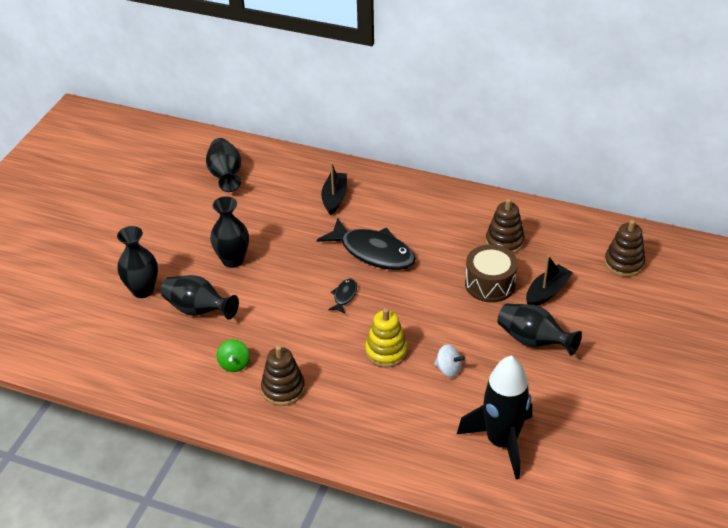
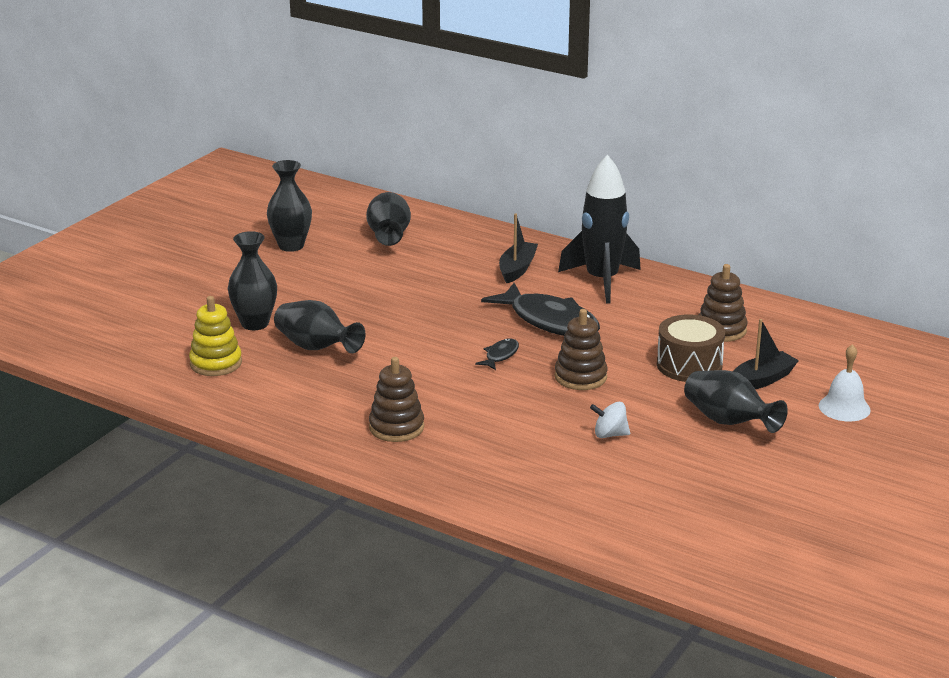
camera: 10 degrees right, 15 degrees down
(233, 260) = (372, 309): black vase -> black vase (291, 246)
(234, 364) = (344, 399): green spinning top -> none
(386, 351) = (536, 410): yellow stacking toy -> yellow stacking toy (216, 363)
(448, 369) = (610, 434): white spinning top -> white spinning top turned 150 degrees clockwise
(501, 442) = (656, 506): black rocket -> black rocket (602, 281)
(614, 311) = (844, 407): none -> white bell
(624, 263) = (872, 365): brown stacking toy -> brown stacking toy (580, 377)

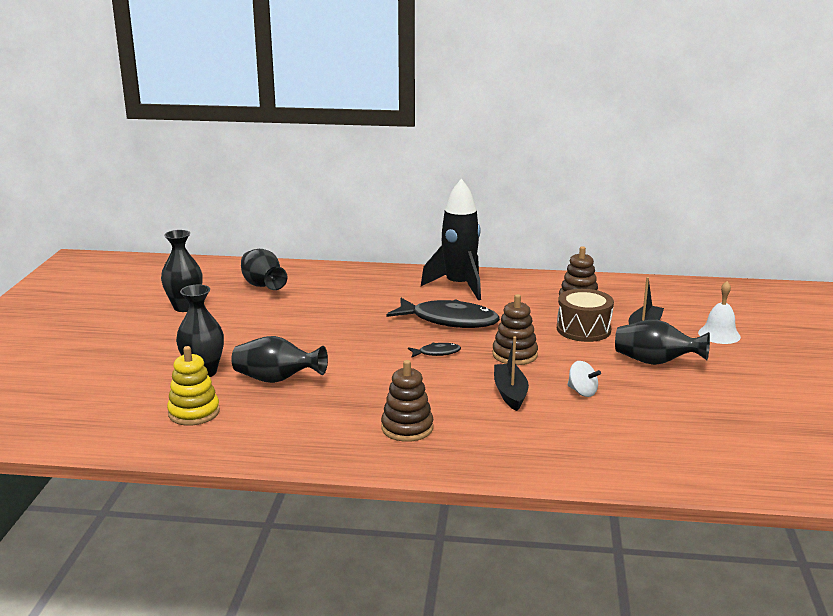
camera: 25 degrees left, 5 degrees down
(500, 355) = (437, 353): black fish -> black fish turned 75 degrees clockwise
(517, 269) = (387, 290): black boat -> black boat (510, 393)
(610, 434) = (582, 392): white spinning top -> white spinning top turned 120 degrees counterclockwise

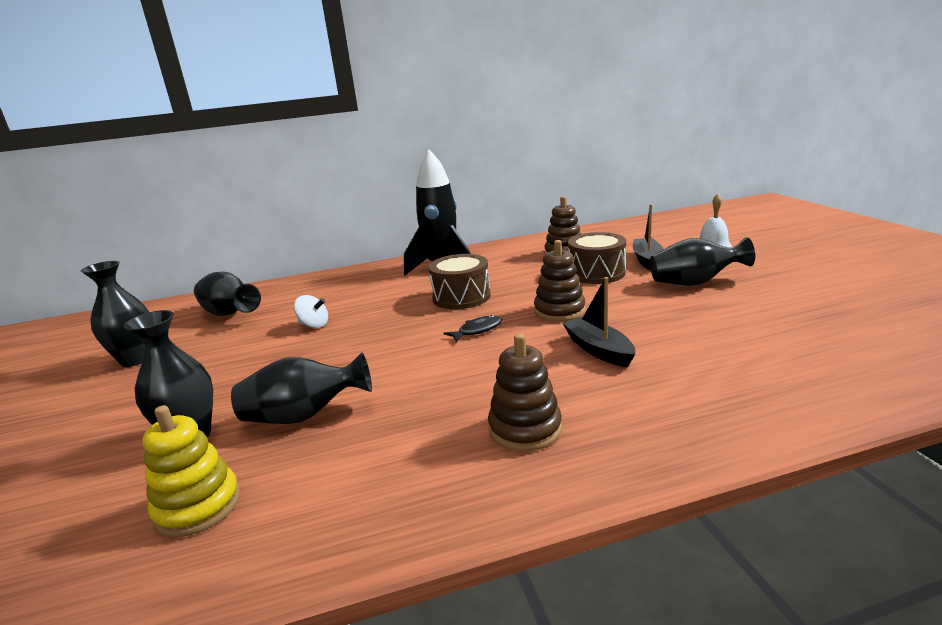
camera: 20 degrees left, 0 degrees up
(449, 320) = (461, 297): black fish -> brown drum
(582, 392) = (667, 327): white spinning top -> white spinning top (314, 325)

